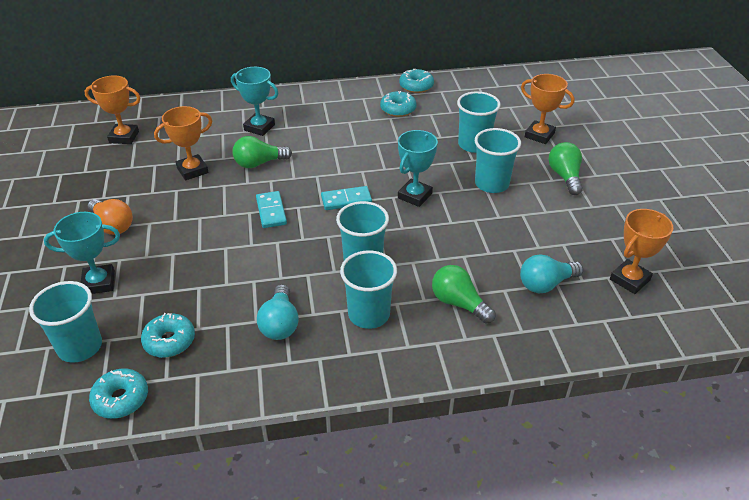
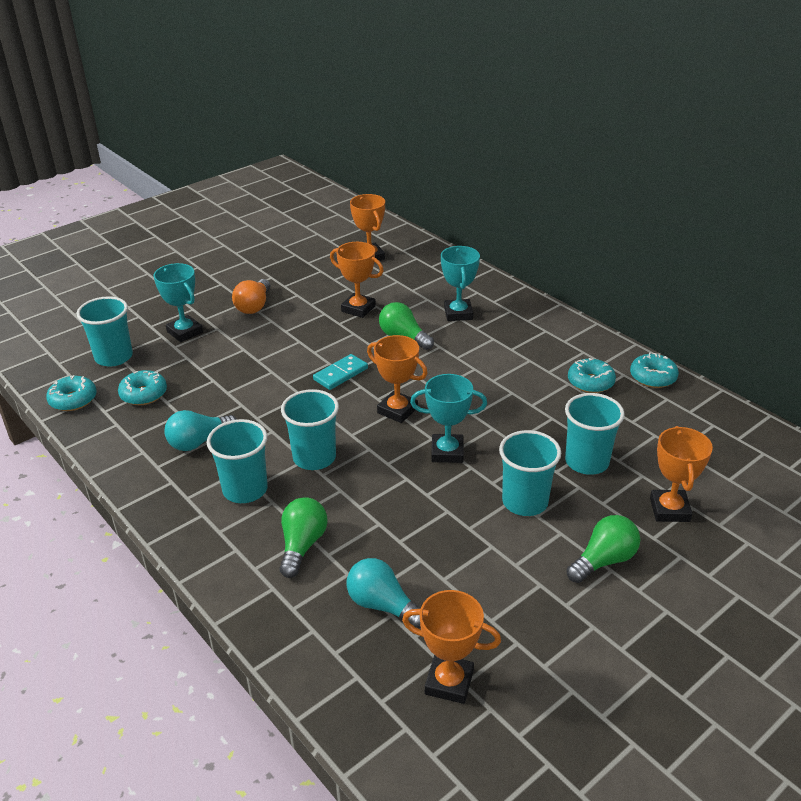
camera: 60 degrees right, 5 degrees down
(346, 200) = (397, 410): turquoise domino -> orange trophy

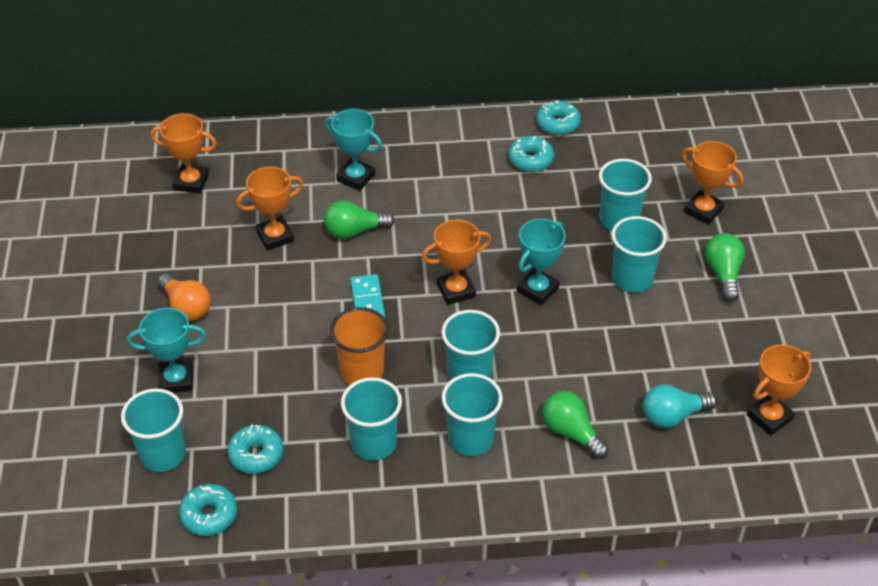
camera: 55 degrees left, 10 degrees up
(199, 442) = (373, 443): turquoise light bulb -> turquoise cup
(265, 404) = (362, 372): none -> orange cup

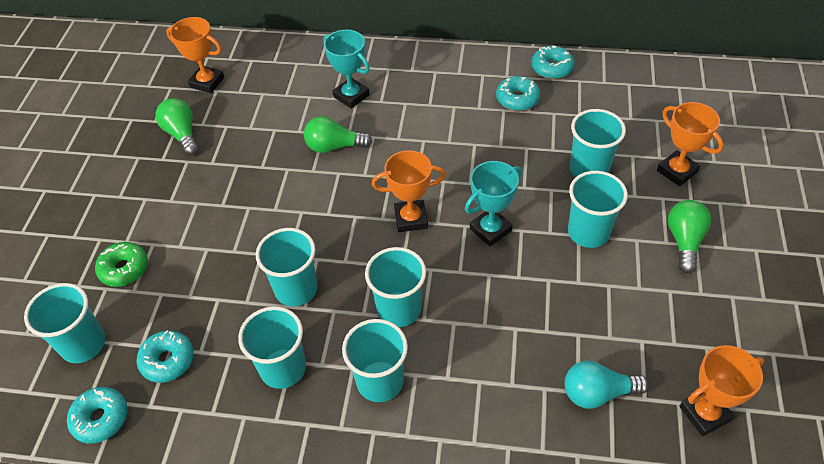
camera: 15 degrees right, 5 degrees up
(176, 380) = (124, 269): turquoise trophy -> green donut
(186, 307) = (160, 198): orange light bulb -> none
(275, 236) = (261, 142): orange trophy -> none
(362, 372) = (296, 289): orange cup -> turquoise cup
(367, 300) = (324, 216): turquoise domino -> none
(571, 432) = (484, 393): green light bulb -> green light bulb (182, 134)

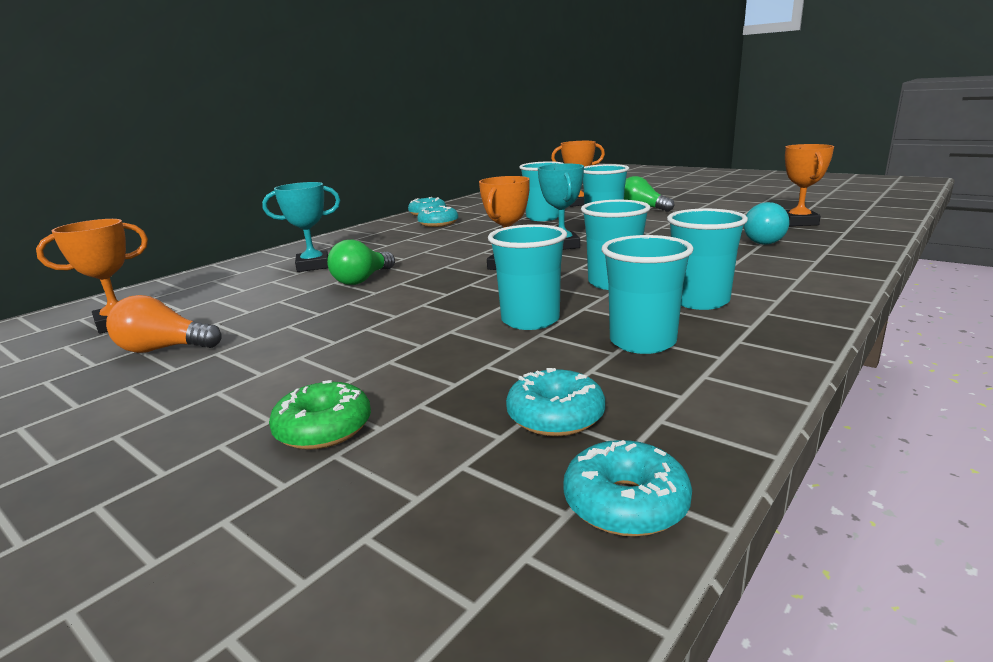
camera: 60 degrees left, 30 degrees down
(83, 344) = (430, 499): turquoise cup -> none
(182, 134) = (164, 349): green light bulb -> orange light bulb

